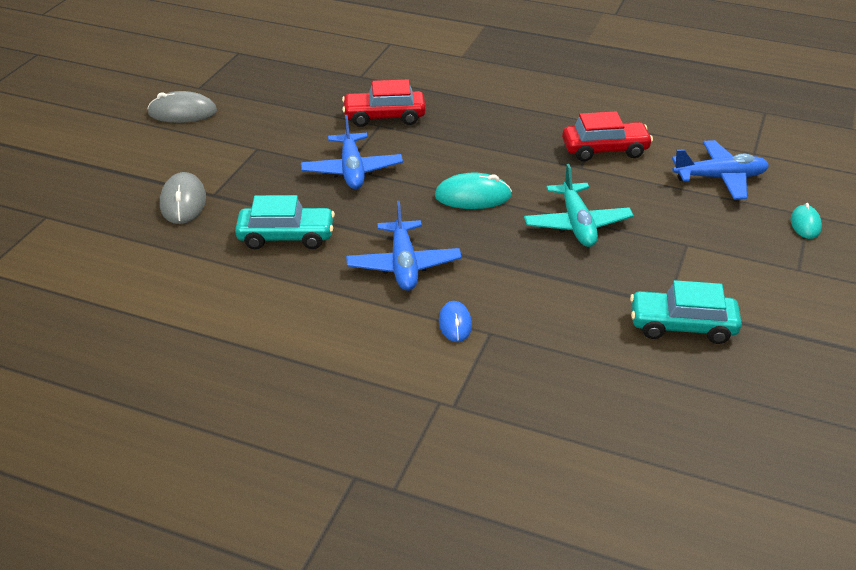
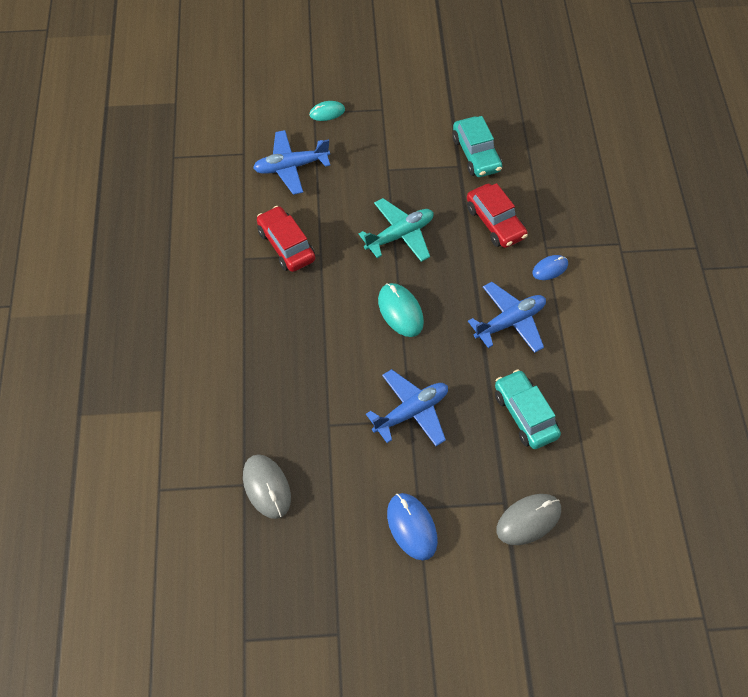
camera: 115 degrees left, 20 degrees up
(182, 112) = (393, 617): grey mouse -> grey mouse (267, 487)
(244, 140) = (411, 527): none -> blue mouse
(384, 117) = (312, 427): red car -> red car (495, 222)
(720, 178) = (291, 167): blue plane -> blue plane turned 75 degrees counterclockwise

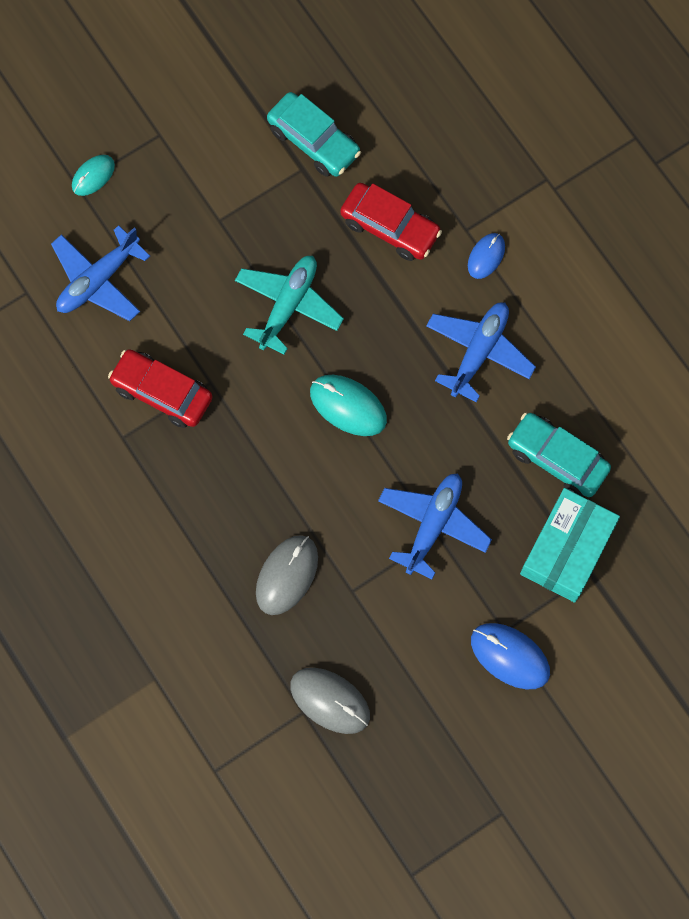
camera: 30 degrees left, 15 degrees up
(497, 477) = (567, 550): none -> turquoise box
(528, 520) = (625, 579): grey mouse -> grey mouse (286, 575)

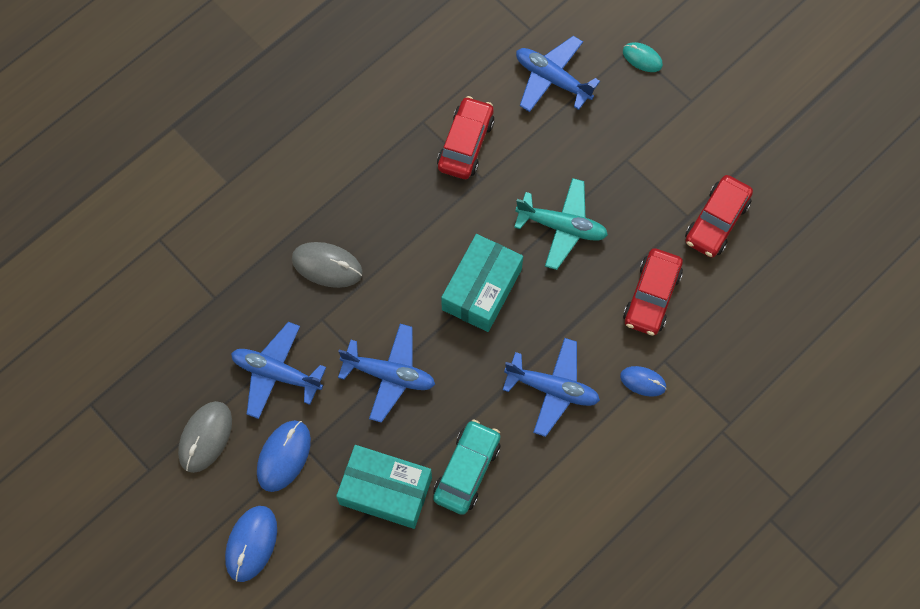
camera: 80 degrees right, 5 degrees down
(313, 141) = (716, 221): turquoise car -> red car
(330, 700) = (226, 317): grey mouse -> grey mouse (205, 437)
(348, 406) = (482, 289): turquoise mouse -> turquoise box
(410, 651) = (276, 373): none -> blue plane
(605, 705) = (251, 544): none -> blue mouse

